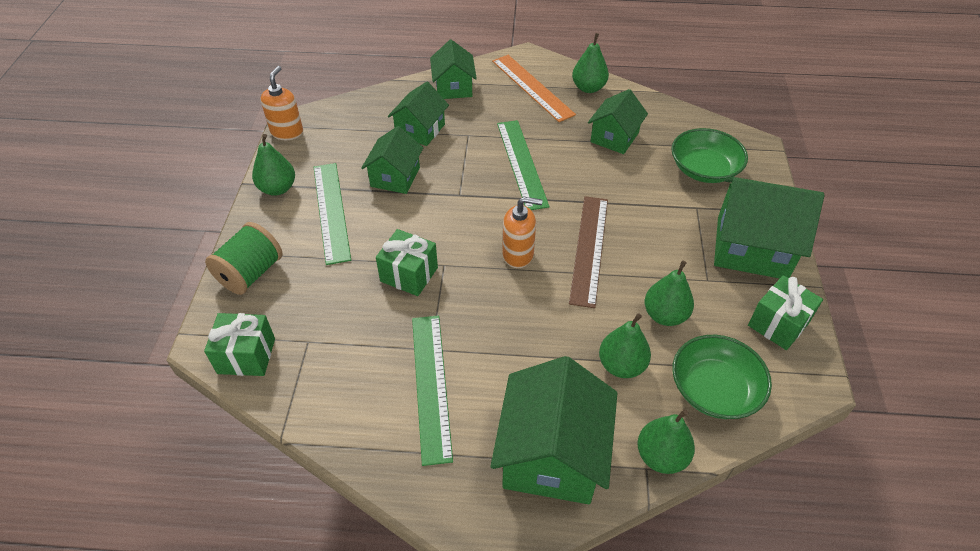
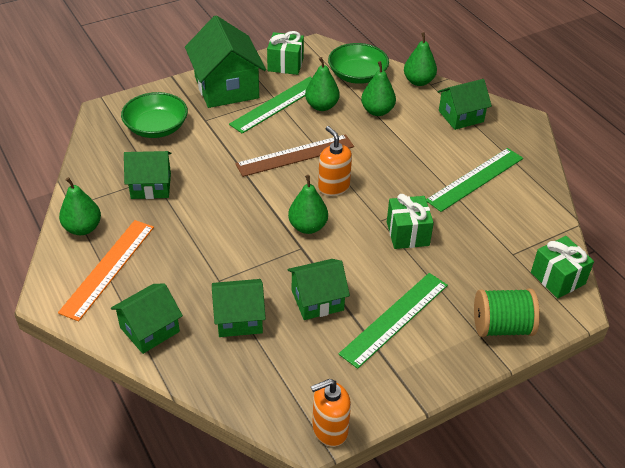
camera: 125 degrees left, 5 degrees down
(278, 188) = (406, 377): green pear -> green pear (308, 227)
(522, 163) = (230, 227): green ruler -> green ruler (277, 104)
(552, 455) = (461, 116): green house -> green house, size x0.61

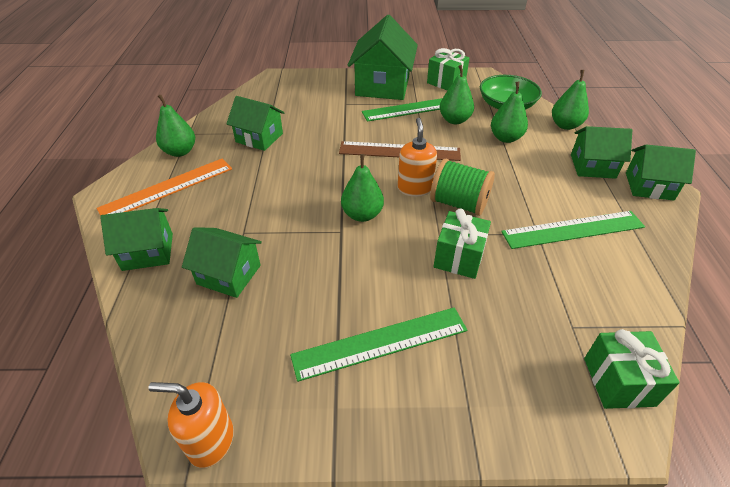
camera: 30 degrees right, 0 degrees up
(156, 127) = (302, 98): green bowl -> none
(317, 300) = (315, 287): green house -> green house (649, 186)
(501, 327) = (504, 412): green spool -> green spool (459, 203)

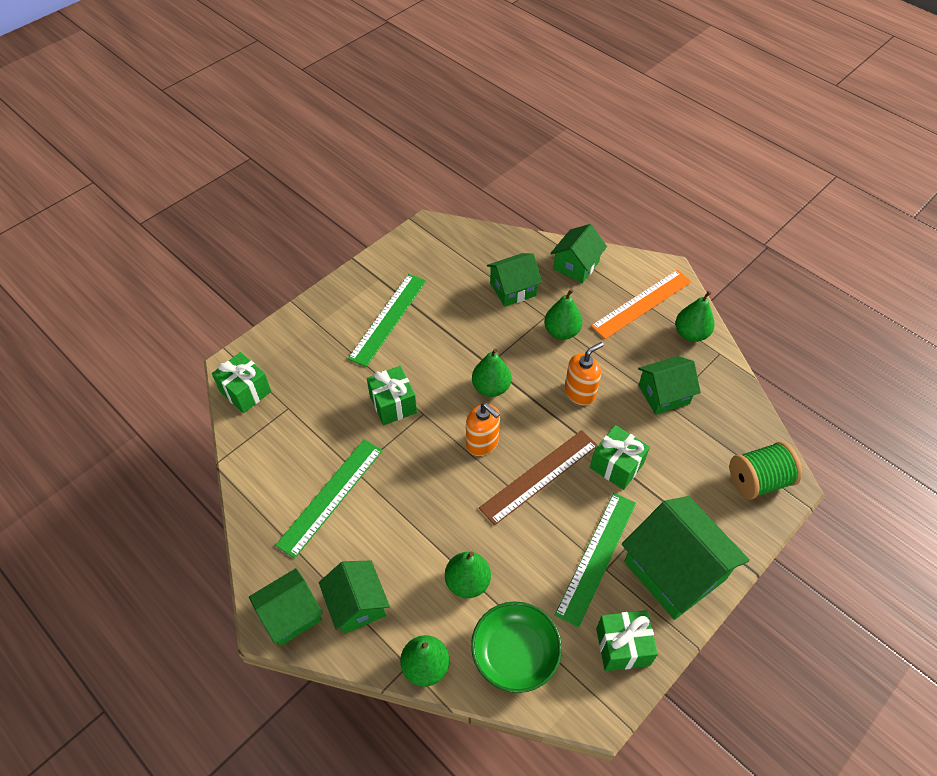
camera: 135 degrees right, 10 degrees up
(167, 188) = (642, 304): orange ruler -> orange ruler turned 45 degrees clockwise
(210, 441) = (417, 232): orange soap dispenser -> orange soap dispenser (580, 392)
(345, 129) = (616, 465): none -> green gift
(454, 120) = (540, 570): green pear -> green pear (561, 332)
(459, 203) = (435, 454): green spool -> green spool (758, 481)
(592, 166) = (357, 604): green house -> green house turned 75 degrees counterclockwise

